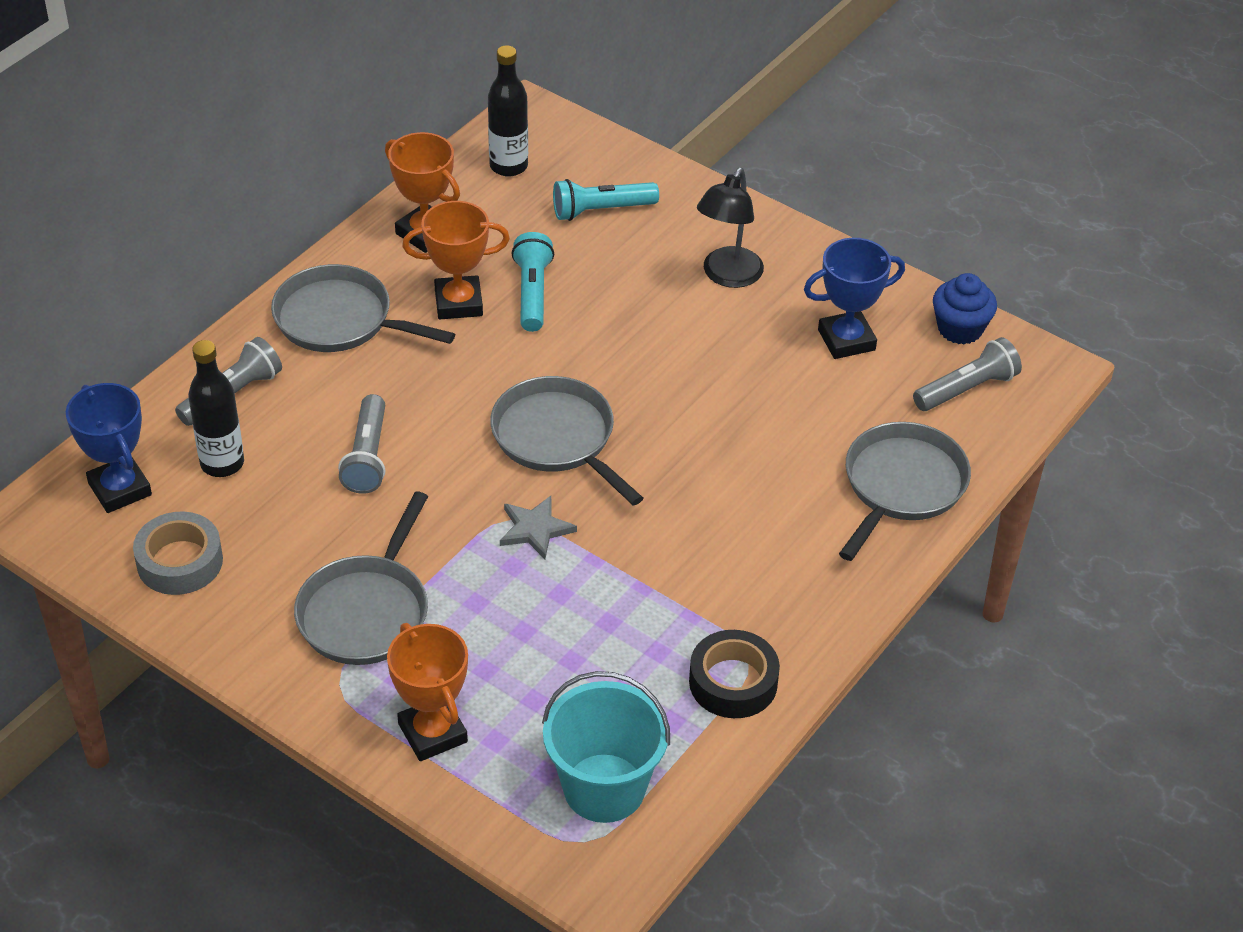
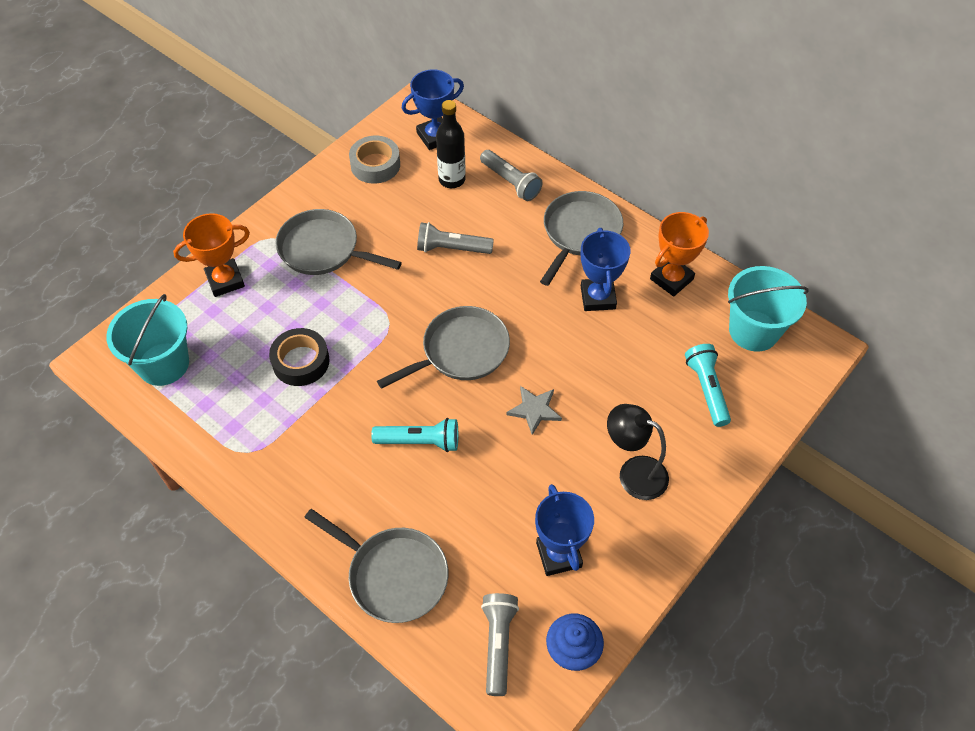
camera: 95 degrees right, 10 degrees up
(458, 303) = (598, 297): orange trophy -> blue trophy
(508, 166) = (753, 331): black bottle -> turquoise bucket
(532, 293) = (609, 341): turquoise flashlight -> turquoise flashlight (420, 441)
(535, 529) = (378, 336): grey star -> grey star (534, 410)
(733, 682) = (228, 441): black tape -> black tape (301, 361)
(966, 389) = (498, 644): grey flashlight -> grey flashlight turned 150 degrees counterclockwise

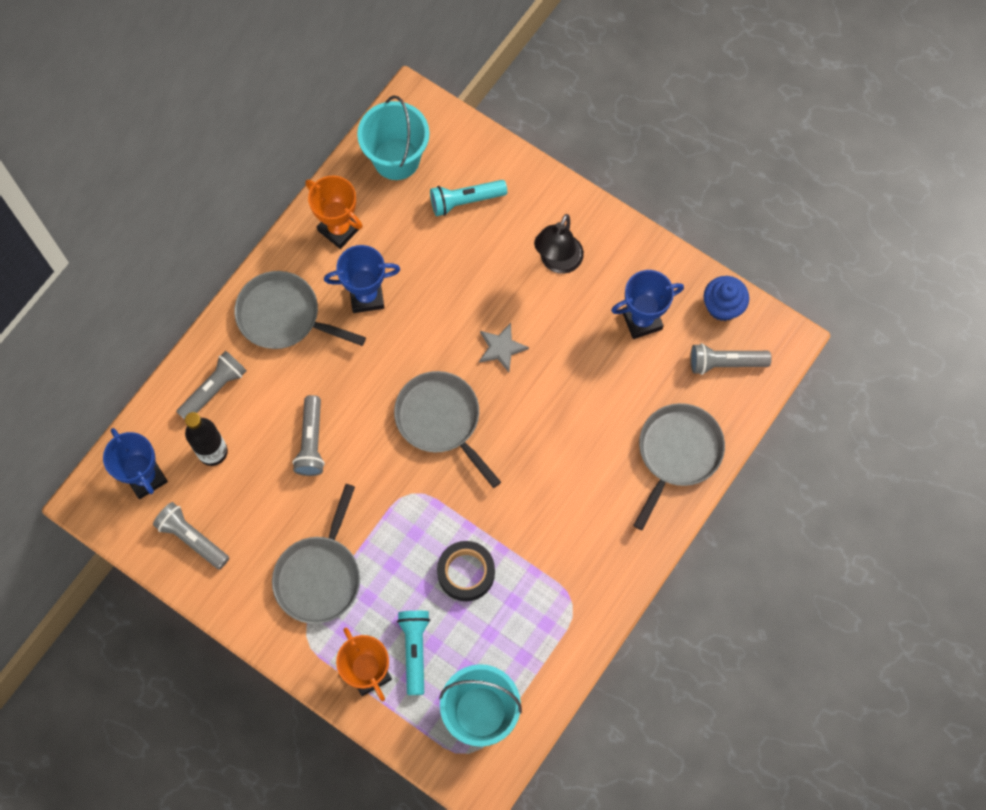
camera: 95 degrees left, 15 degrees up
(375, 165) = (192, 538): grey tape -> grey flashlight
(420, 441) = (545, 447): turquoise flashlight -> turquoise flashlight (415, 650)

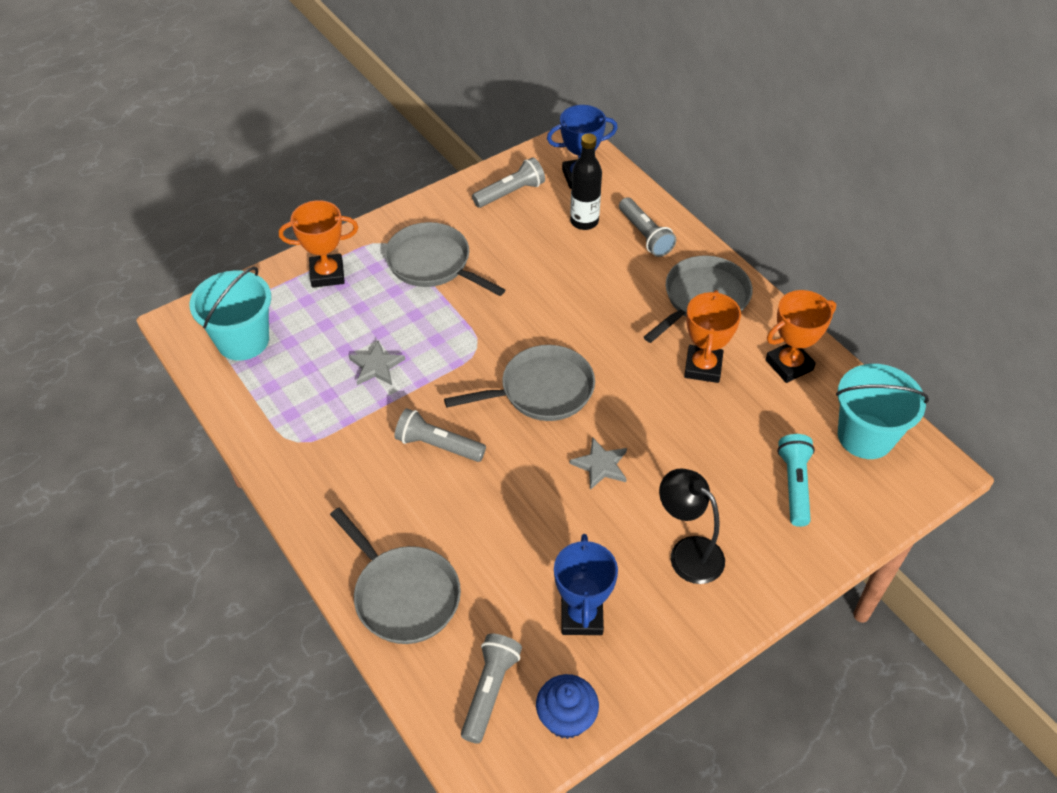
camera: 110 degrees right, 20 degrees down
(311, 442) = (563, 288): grey flashlight -> grey flashlight (438, 445)
(366, 296) = (703, 367): blue trophy -> orange trophy
(415, 650) = (327, 310): turquoise flashlight -> none
(466, 573) = (376, 366): black tape -> grey star

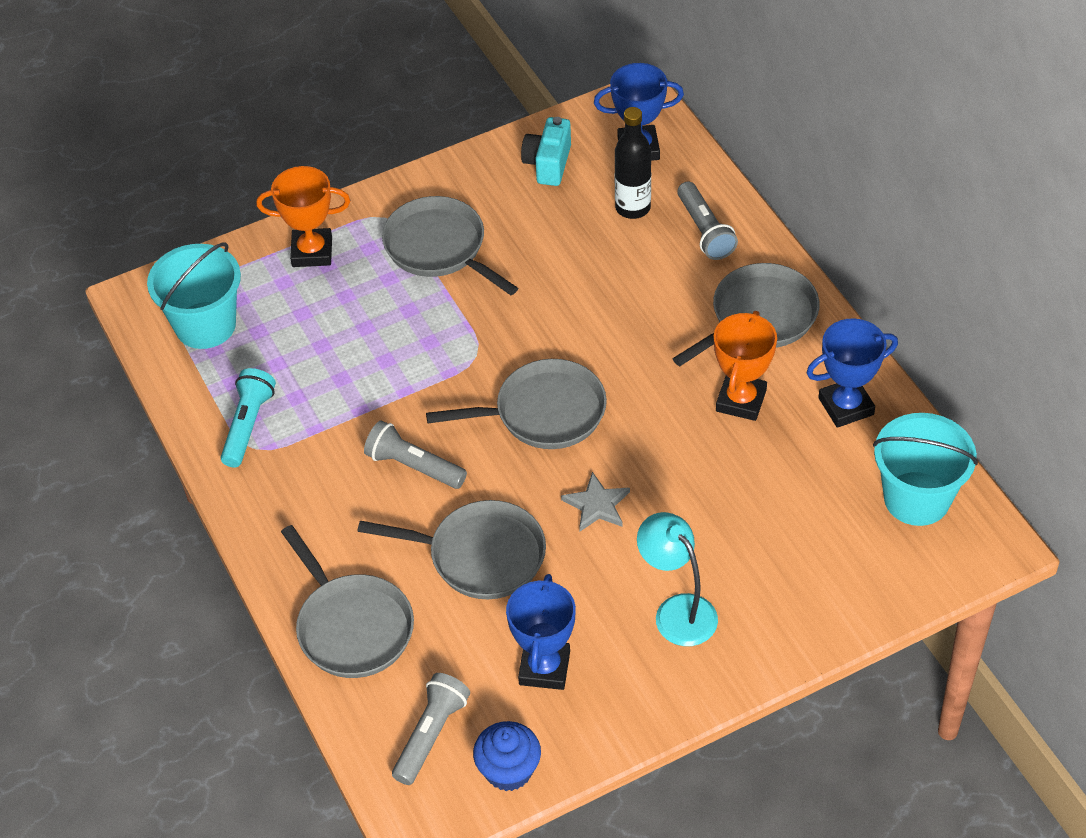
camera: 10 degrees right, 0 degrees up
(376, 366) = (356, 368): grey star -> none
(508, 519) = (480, 556): none -> grey pan
(510, 193) = (548, 164): grey flashlight -> turquoise camera
(687, 552) = (677, 611): black lamp -> turquoise lamp
(789, 365) = (846, 406): orange trophy -> blue trophy
(794, 485) = (818, 547): turquoise flashlight -> turquoise flashlight (248, 425)

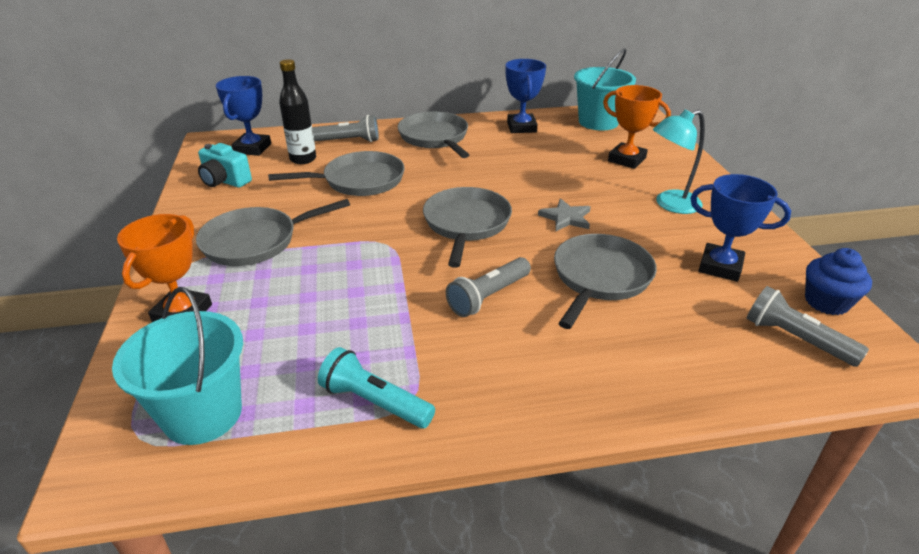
camera: 75 degrees left, 15 degrees down
(352, 627) = (668, 368): grey pan -> grey pan (359, 181)
(741, 400) = (499, 154): orange trophy -> orange trophy (626, 159)

